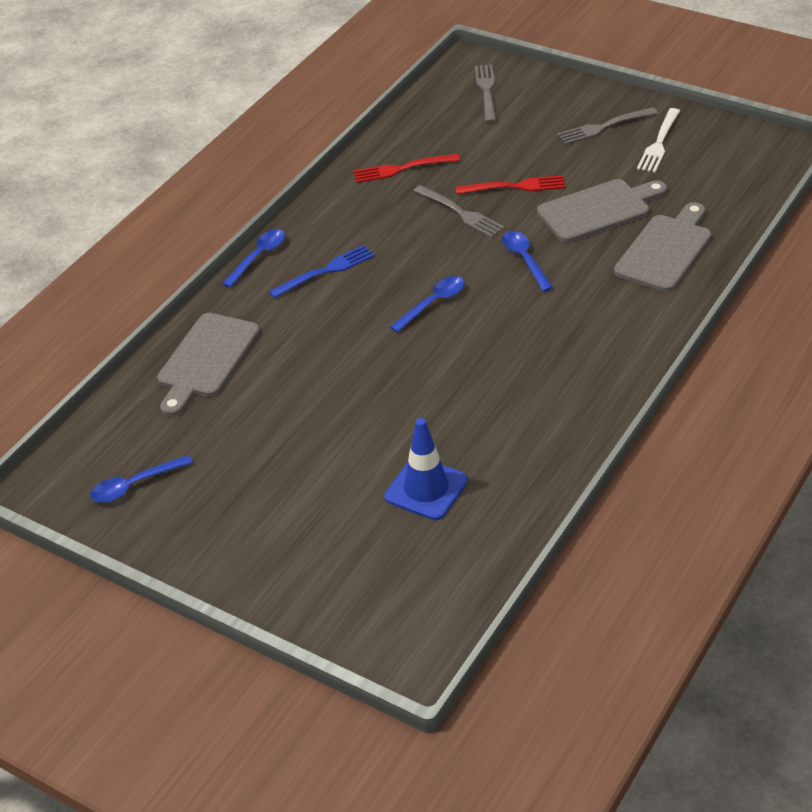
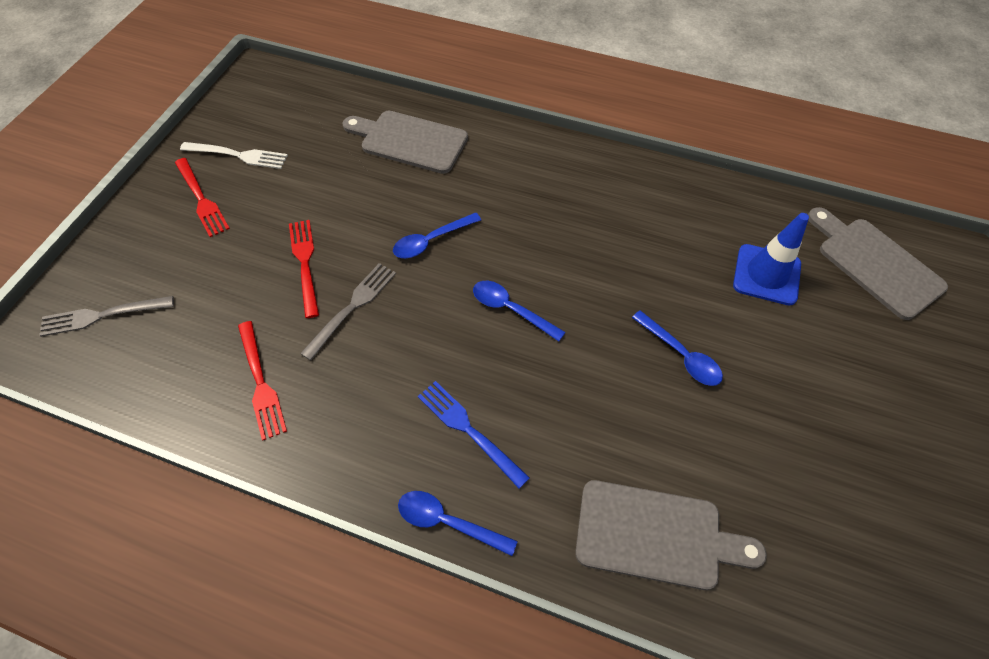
camera: 105 degrees left, 15 degrees up
(135, 485) = (884, 559): blue spoon -> blue spoon (681, 355)
(598, 210) = (348, 192): grey cutting board -> grey cutting board (875, 264)
(604, 127) = (201, 199): grey fork -> red fork

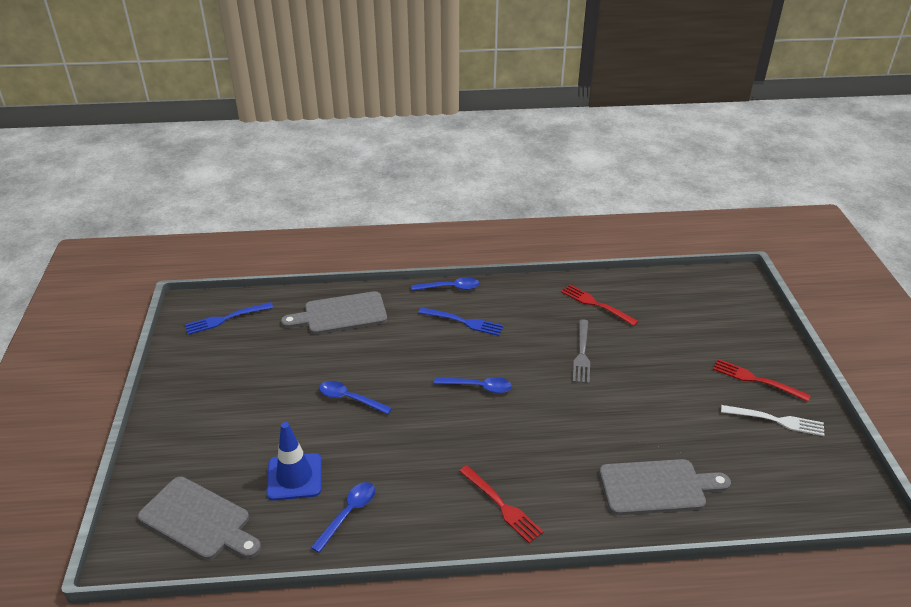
camera: 155 degrees right, 20 degrees down
(102, 315) = (720, 302): grey fork -> none
(238, 155) = (776, 420): white fork -> white fork turned 150 degrees counterclockwise
(305, 263) = (638, 366): red fork -> red fork (501, 505)
(431, 241) = (566, 411): blue spoon -> blue spoon (348, 513)
(867, 616) = (226, 319): none -> blue fork

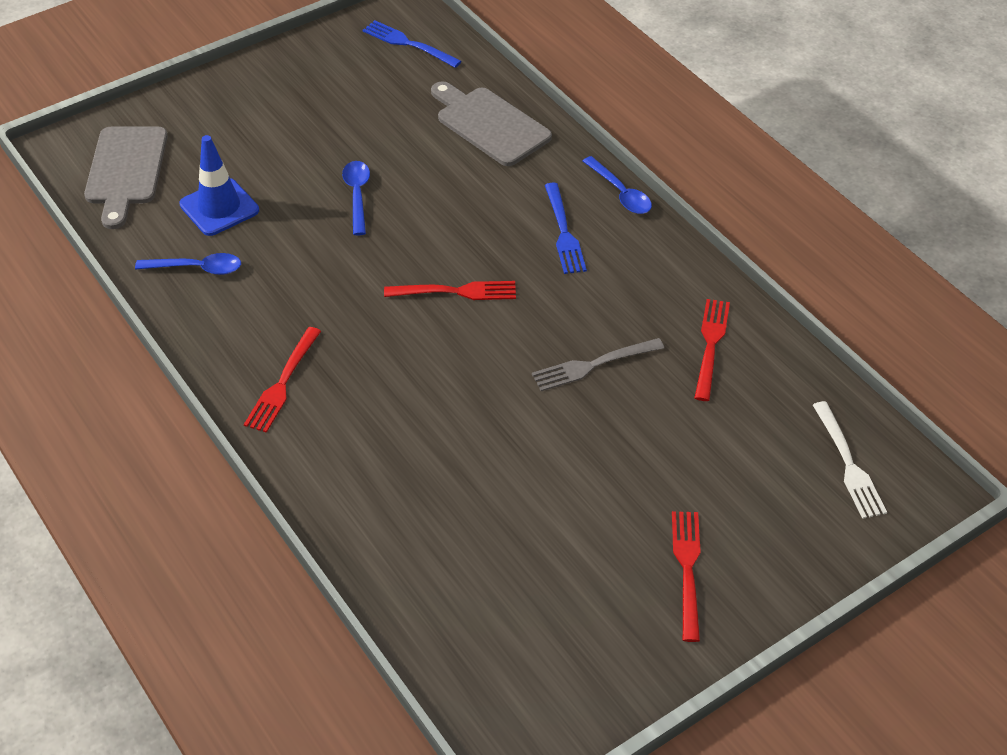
camera: 60 degrees right, 10 degrees up
(478, 387) = (456, 292): blue spoon -> red fork
(657, 487) = (401, 515): grey cutting board -> none
(776, 420) = (616, 611): white fork -> white fork (848, 464)

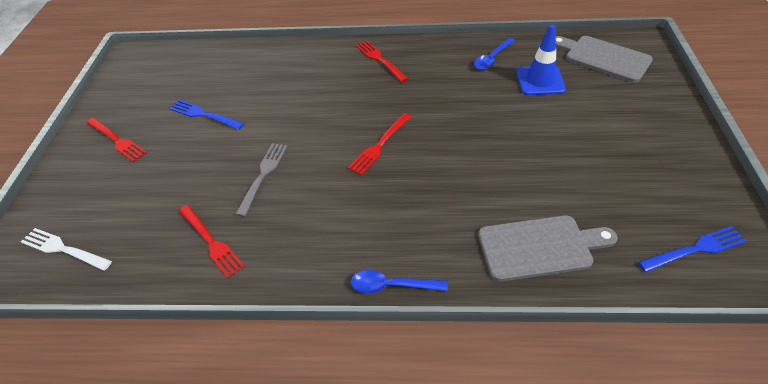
camera: 130 degrees right, 0 degrees up
(357, 195) = (507, 139): blue spoon -> none
(564, 232) = (382, 225): blue fork -> blue fork (204, 115)

